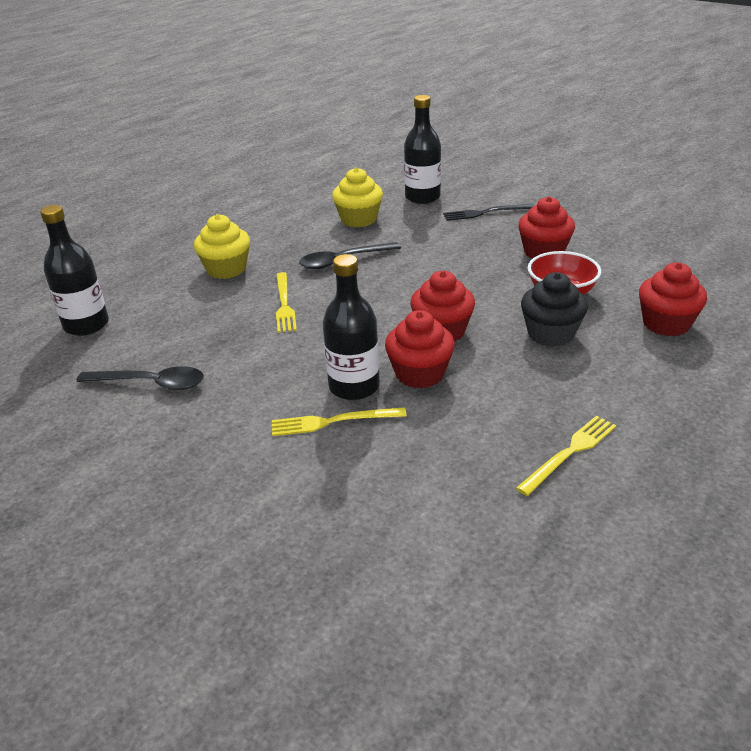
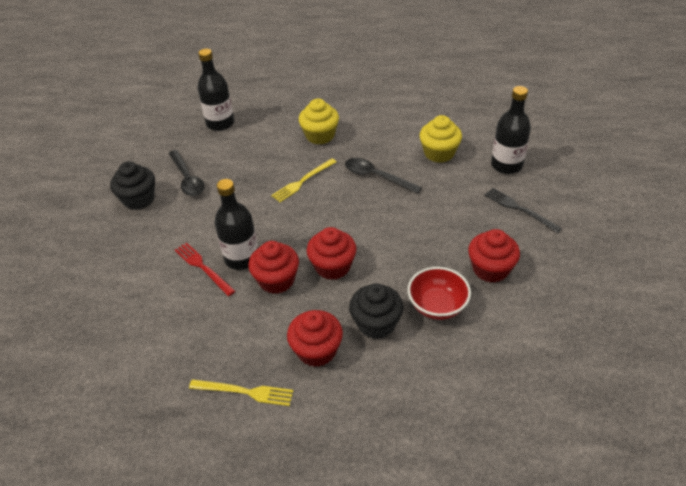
camera: 55 degrees right, 10 degrees up
(126, 438) = (139, 199): none -> black cupcake
(333, 422) = (203, 267): yellow fork -> red fork
(666, 324) = (448, 386): red cupcake -> red cupcake (316, 350)

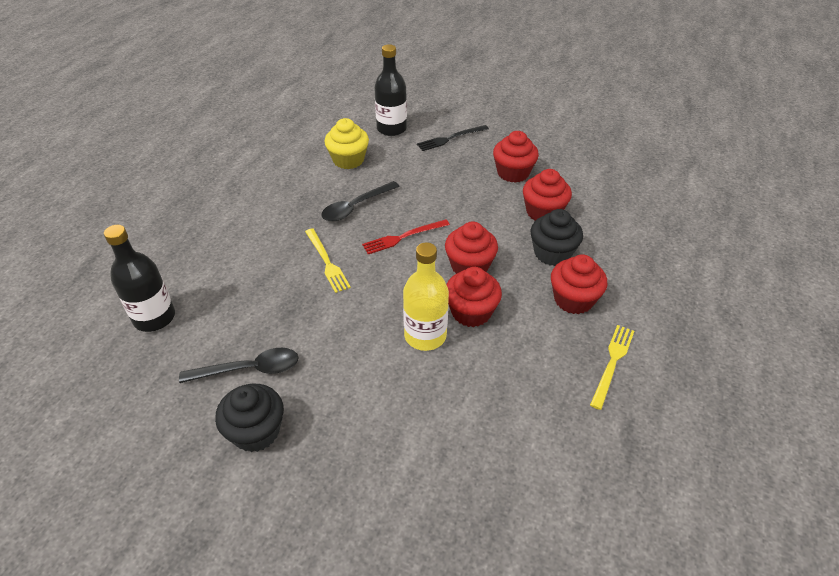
camera: 75 degrees left, 0 degrees up
(203, 267) = (424, 374): red fork -> red fork (403, 237)
(242, 258) = (425, 336): black bottle -> yellow bottle
(320, 135) = (256, 232): yellow cupcake -> none
(437, 306) = (543, 212): red bowl -> red cupcake

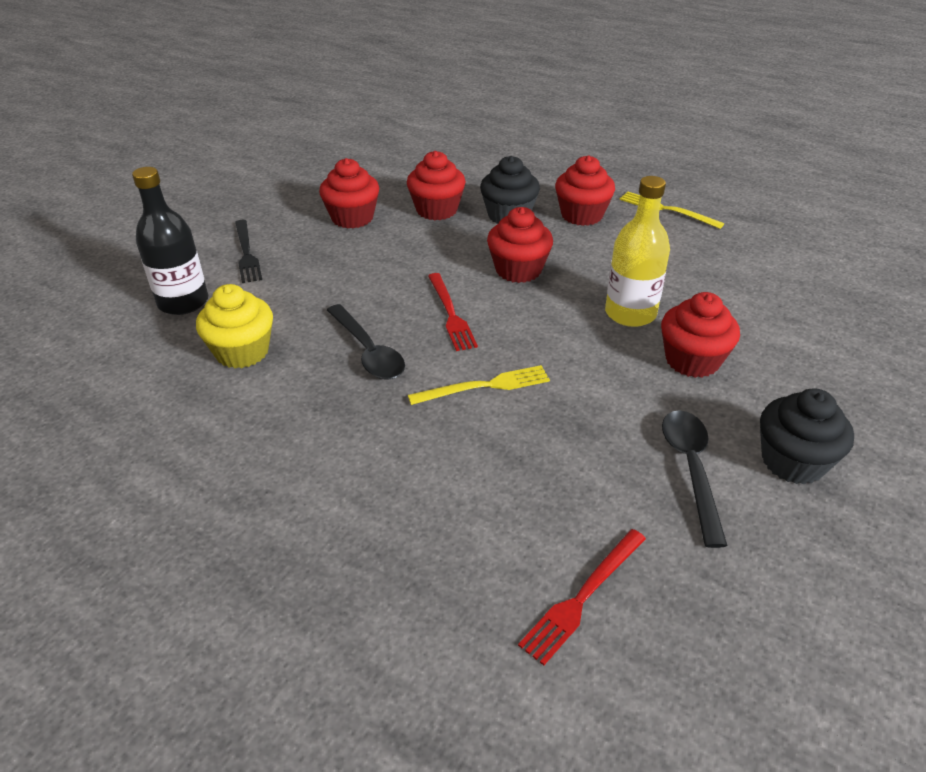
camera: 80 degrees left, 5 degrees down
(154, 318) = (583, 597): black bottle -> red fork
(471, 312) = (594, 278): red cupcake -> red cupcake (692, 360)

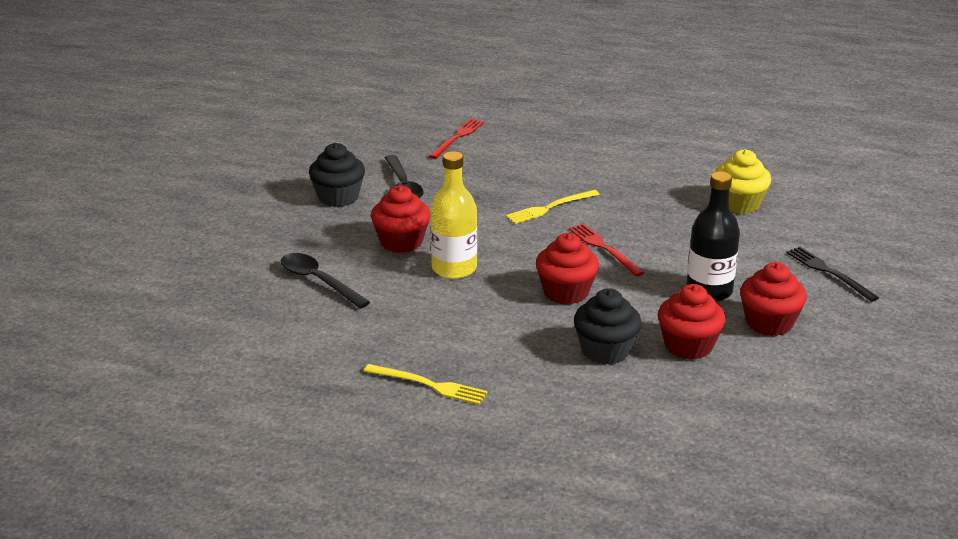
camera: 165 degrees right, 10 degrees down
(183, 302) = (827, 228): black bottle -> black bottle (709, 291)
(368, 352) = (648, 216): black spoon -> black spoon (318, 281)
(582, 215) = (525, 363): red cupcake -> none

